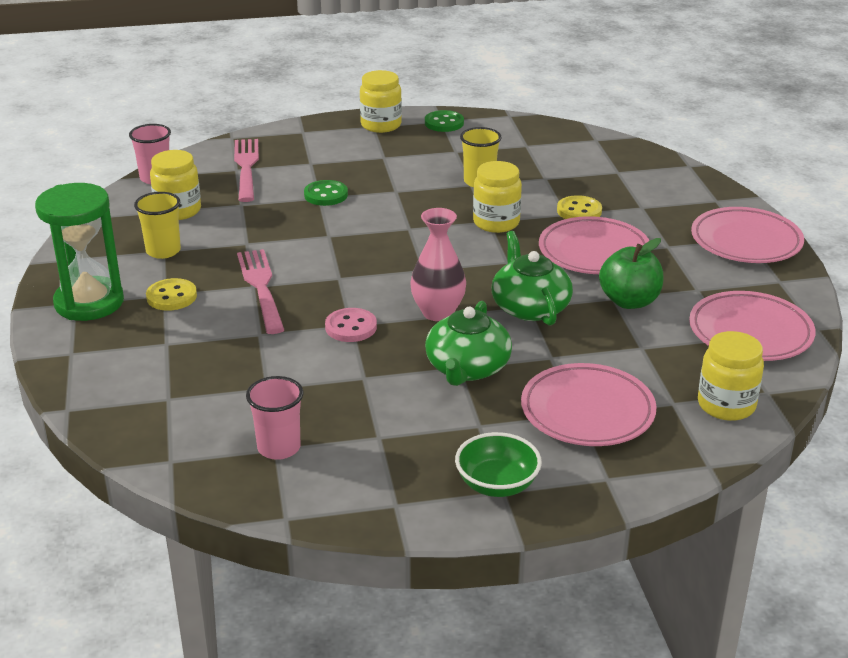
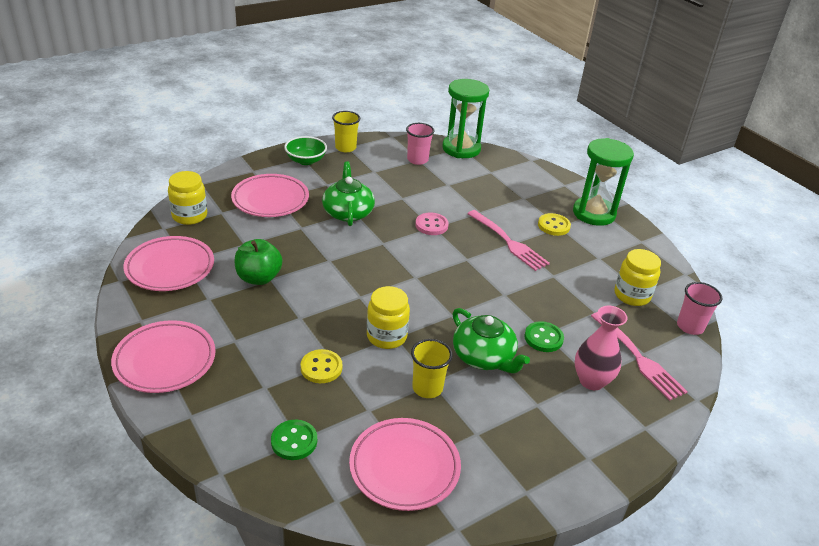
camera: 155 degrees right, 5 degrees up
(163, 251) = (598, 257): yellow cup -> yellow cup (345, 147)
(171, 459) = (461, 149): none -> green hourglass
(381, 125) = (582, 463): yellow jar -> none
(438, 312) = (385, 245): pink vase -> pink vase (591, 381)
(444, 123) = (520, 487): green button -> green button (294, 441)
(530, 307) = (327, 260): green teapot -> green teapot (484, 357)
(594, 252) = (295, 320): pink plate -> pink plate (404, 467)

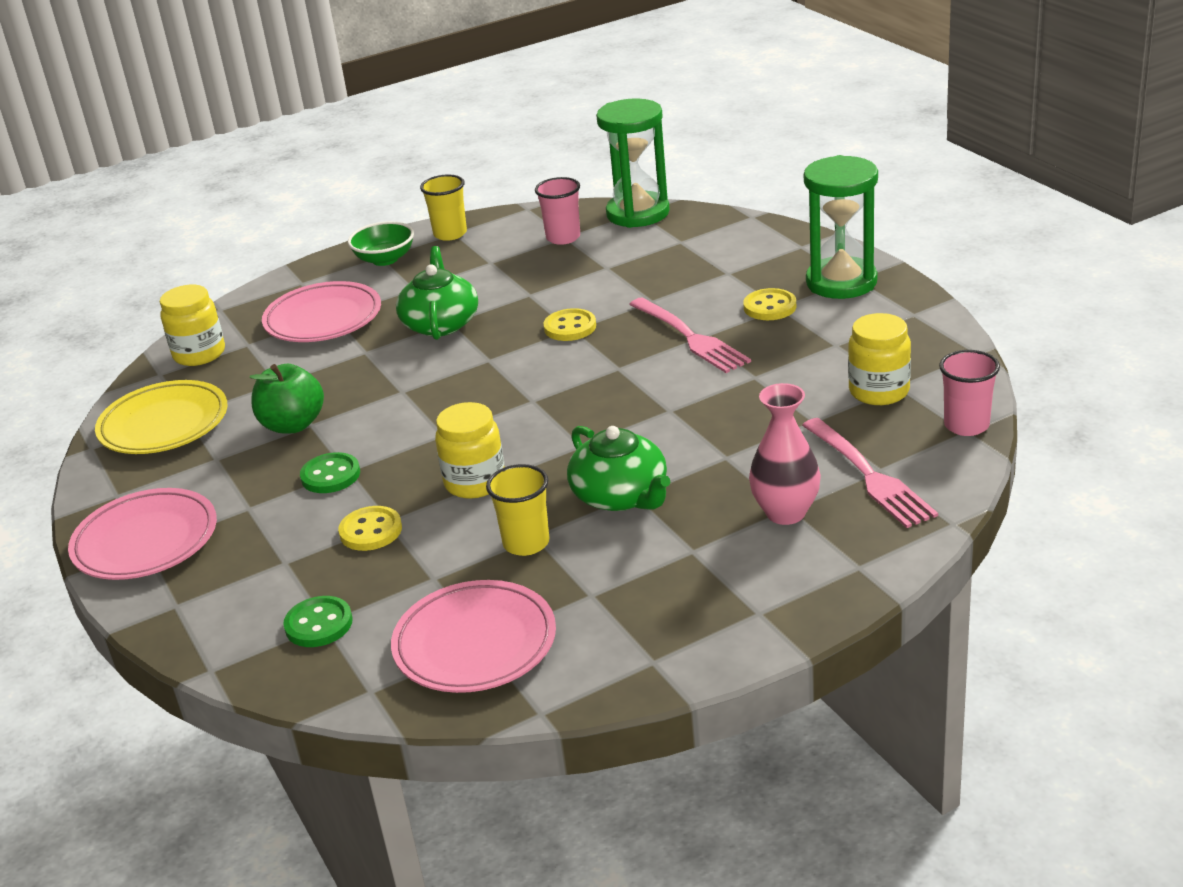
camera: 10 degrees right, 5 degrees down
(170, 268) = (164, 425): pink plate -> yellow plate
(431, 225) = (570, 327): pink button -> yellow button
(543, 338) = (720, 463): green button -> green button (330, 475)

